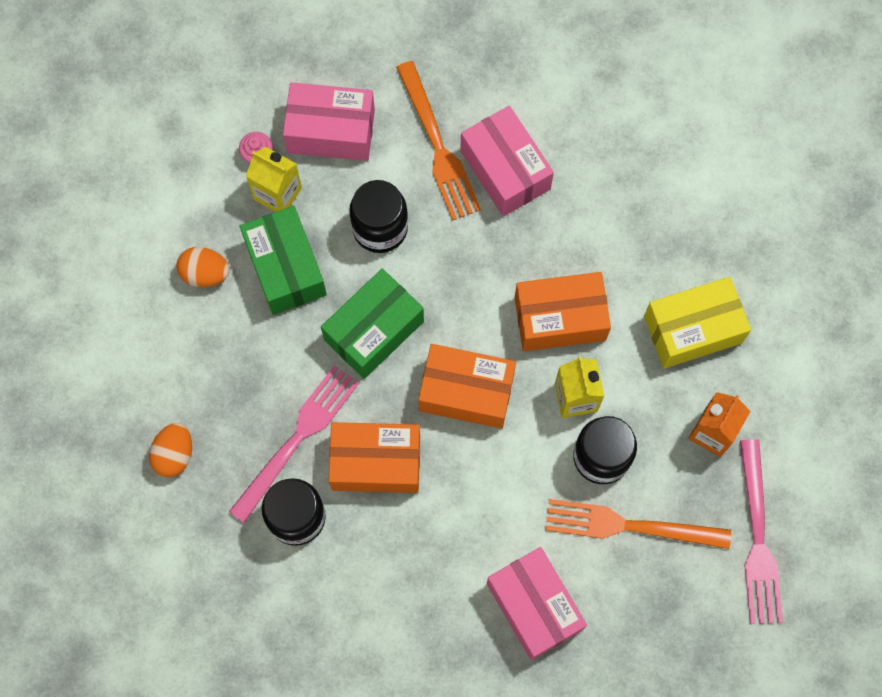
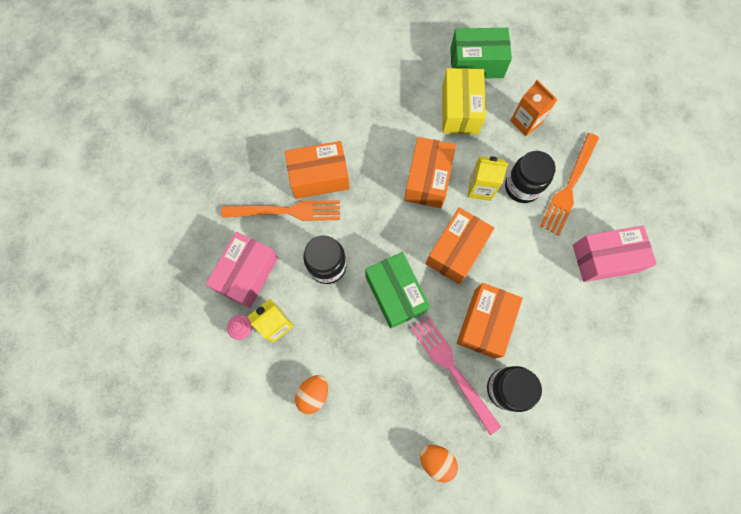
camera: 70 degrees left, 0 degrees up
(285, 268) = (331, 337): green box -> green box (476, 63)
(505, 170) = (319, 177): pink box -> orange box
(758, 541) = (597, 121): pink fork -> none

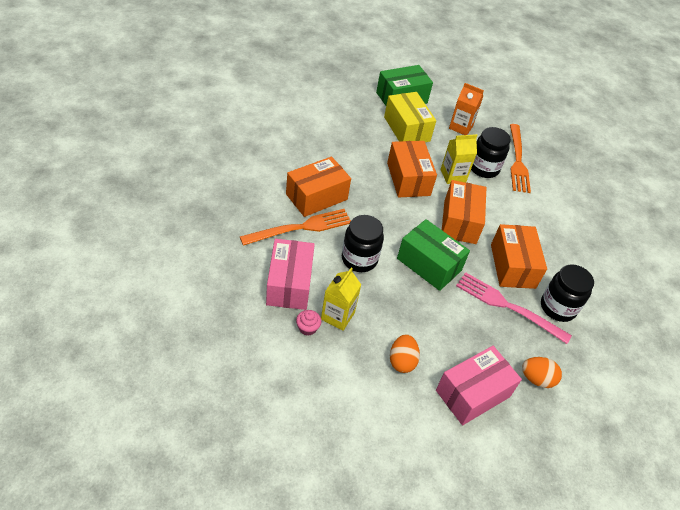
camera: 30 degrees left, 25 degrees down
(605, 258) = (572, 200): pink box -> pink box (472, 393)

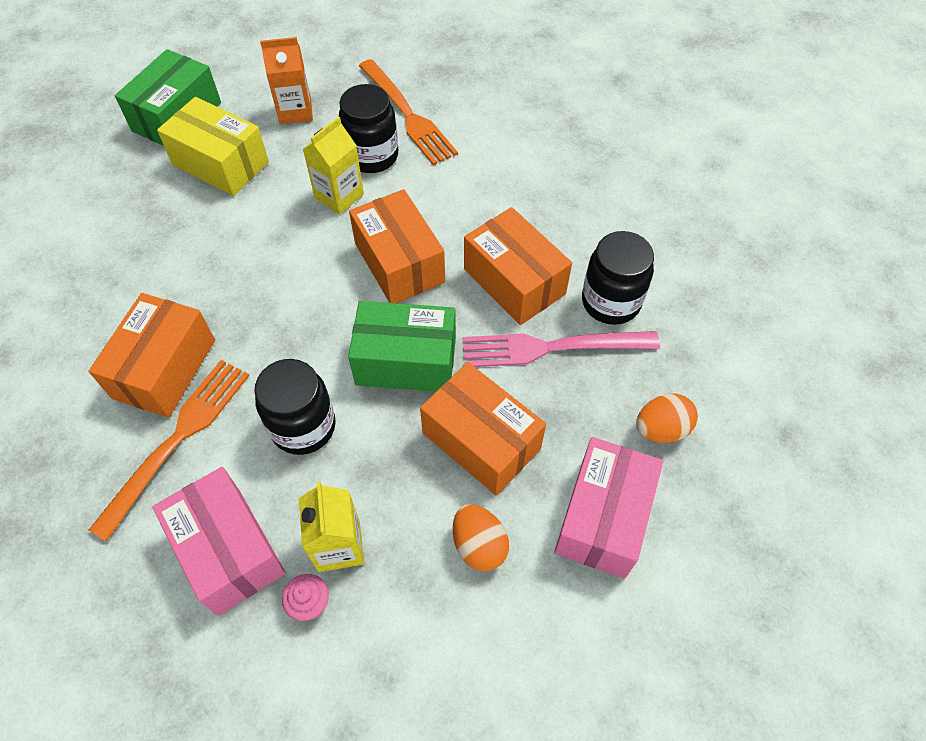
camera: 30 degrees left, 10 degrees up
(408, 179) = (281, 244): orange box -> orange box (481, 441)

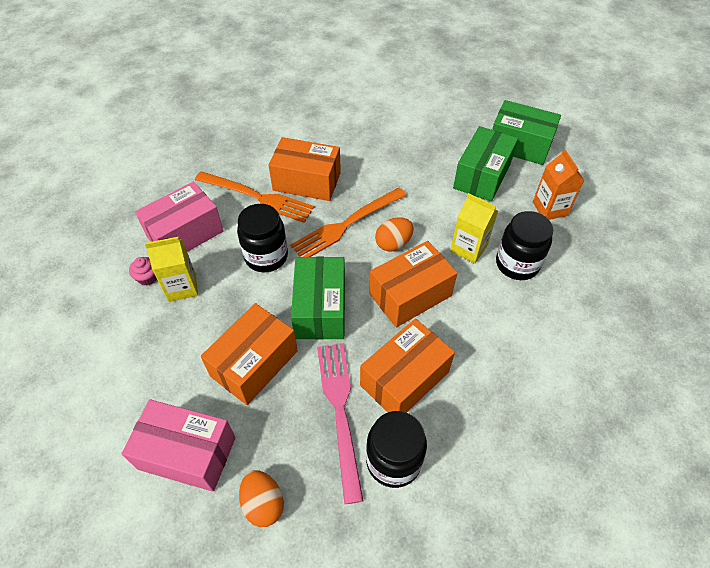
camera: 85 degrees right, 5 degrees down
(221, 163) = (482, 176): yellow box -> green box
(408, 115) = (573, 284): orange fork -> orange fork (345, 225)
(479, 545) = (174, 367): orange egg -> orange egg (393, 243)

